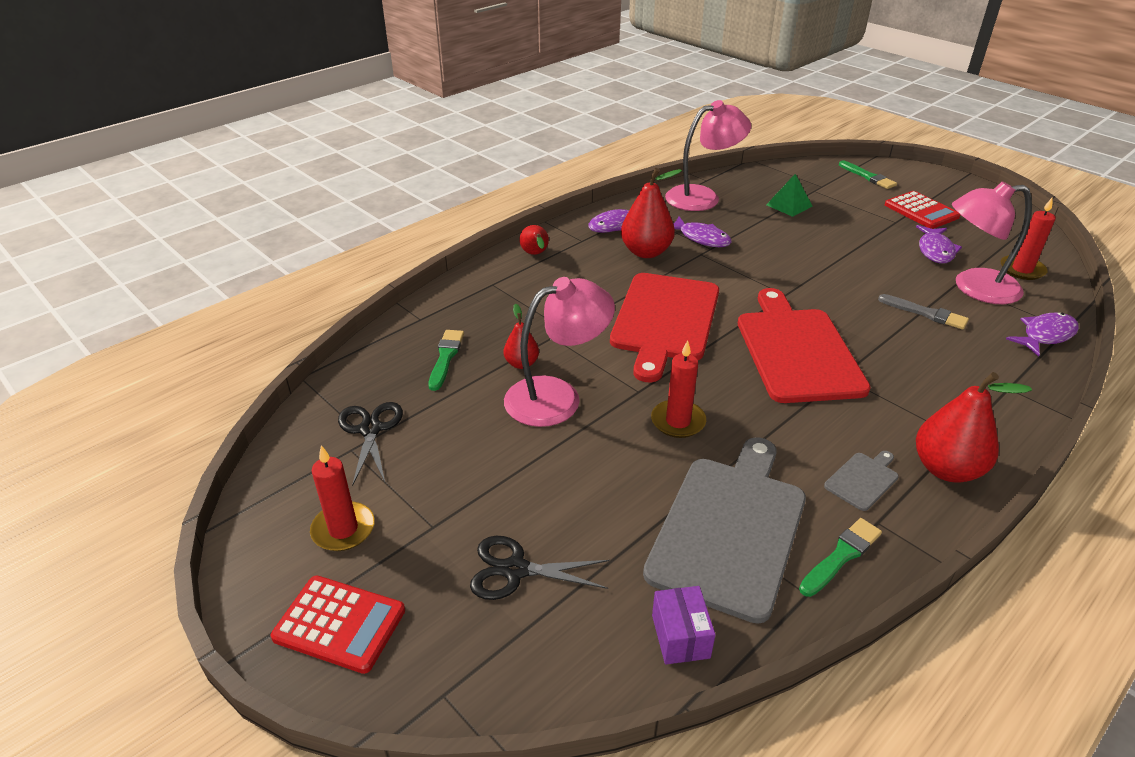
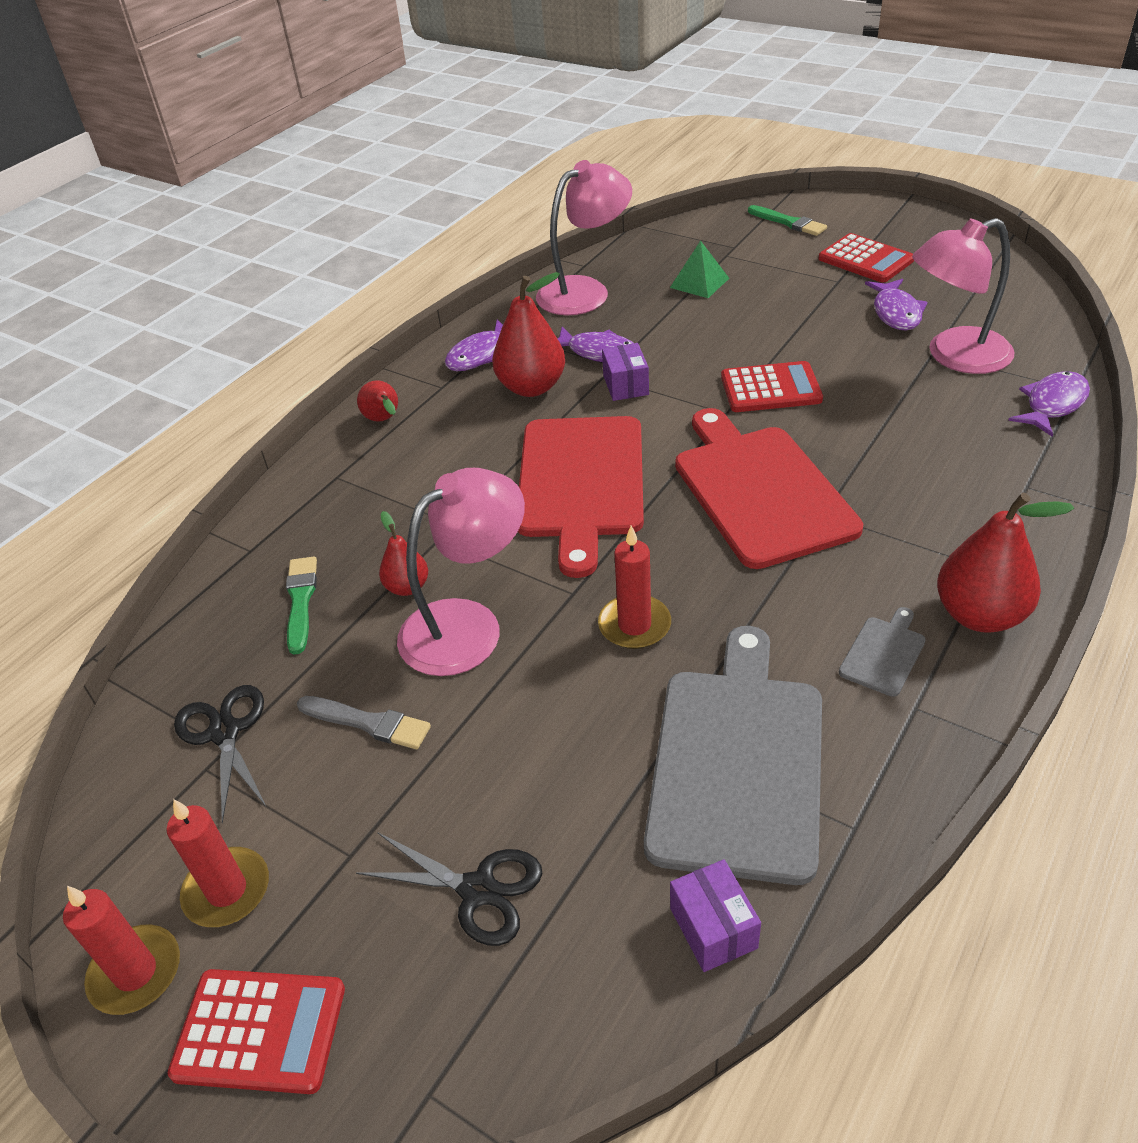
camera: 10 degrees left, 5 degrees up
(515, 570) = (477, 890): black scissors -> black scissors turned 150 degrees counterclockwise
(715, 263) = (626, 385): none -> purple box
(824, 284) = (770, 388): none -> red calculator
(841, 556) = (882, 765): green brush -> none
(926, 313) = (905, 404): grey brush -> grey brush (368, 723)
(1022, 270) = (1005, 319): red candle -> red candle (136, 972)

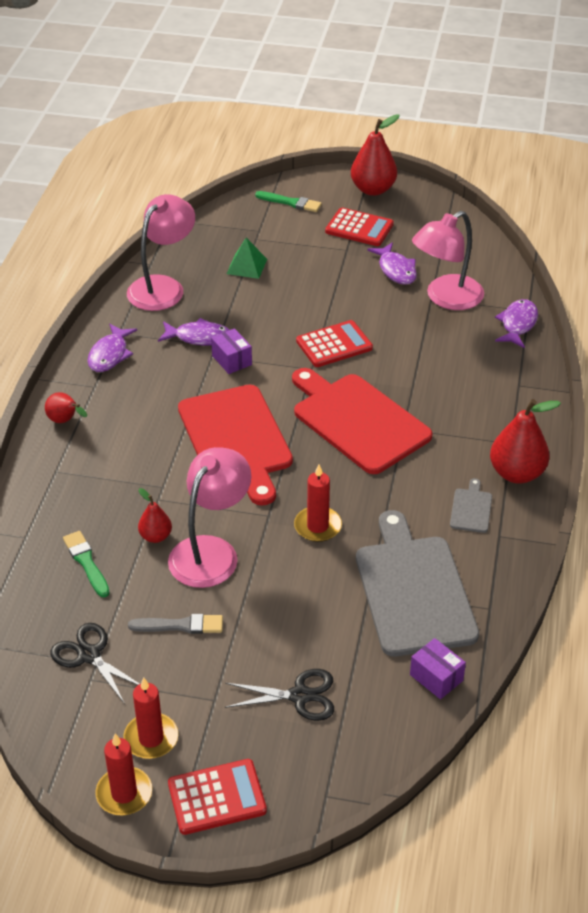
camera: 25 degrees left, 0 degrees up
(531, 387) = (163, 374): red pear -> red pear (373, 189)

